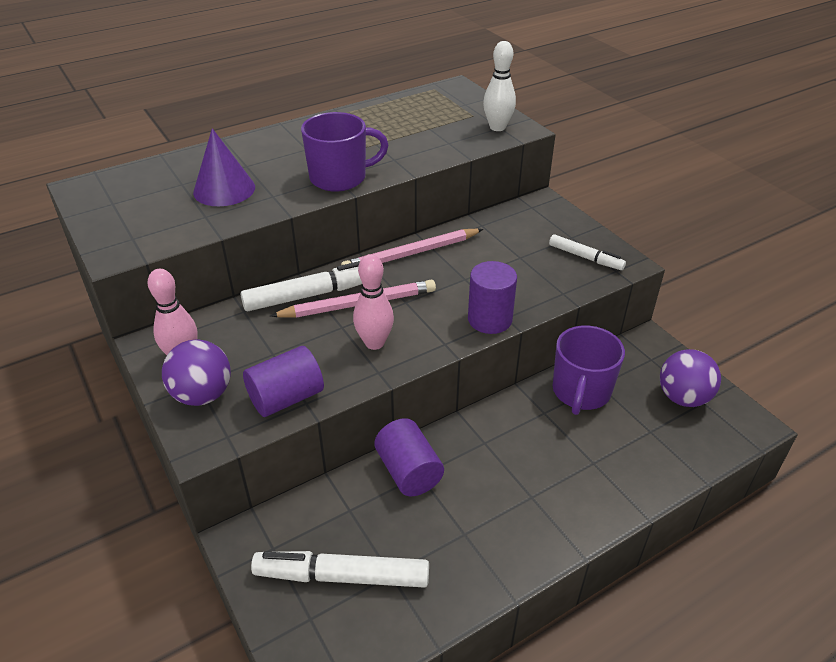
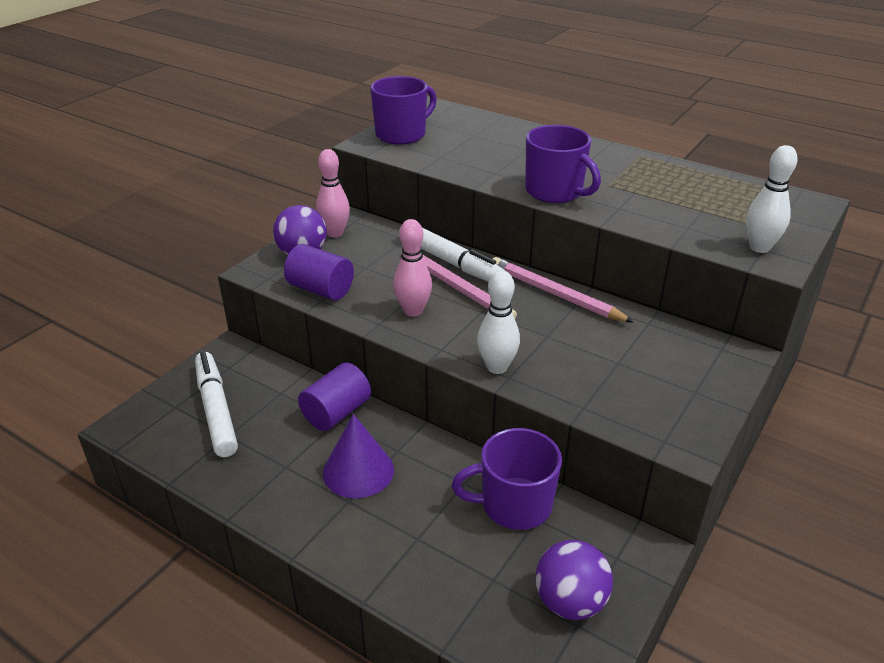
camera: 65 degrees right, 5 degrees down
(124, 224) = (402, 134): none -> purple mug
(224, 189) = (483, 152): purple cone -> purple cone (358, 471)
(490, 319) = (497, 367): purple cylinder -> white bowling pin
(585, 257) = (665, 411): white marker -> none

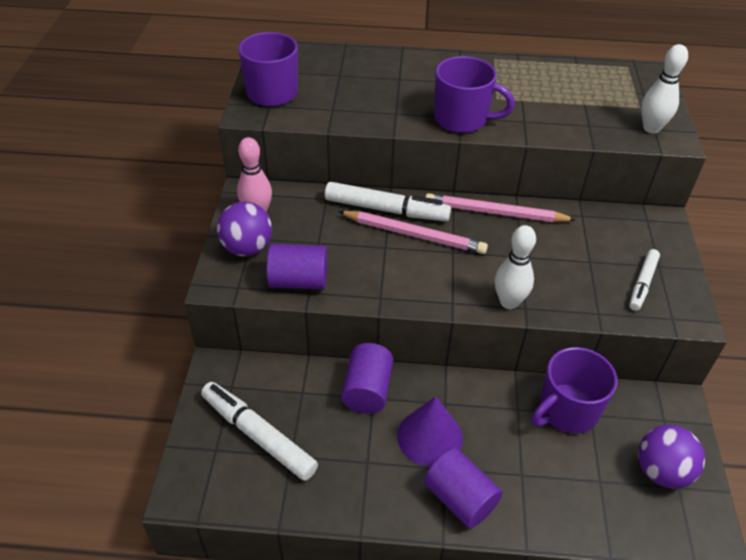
camera: 30 degrees left, 10 degrees up
(340, 531) = (460, 498): none -> purple cylinder
(413, 311) = (398, 273): pink bowling pin -> none
(659, 400) = (642, 283): none -> white marker

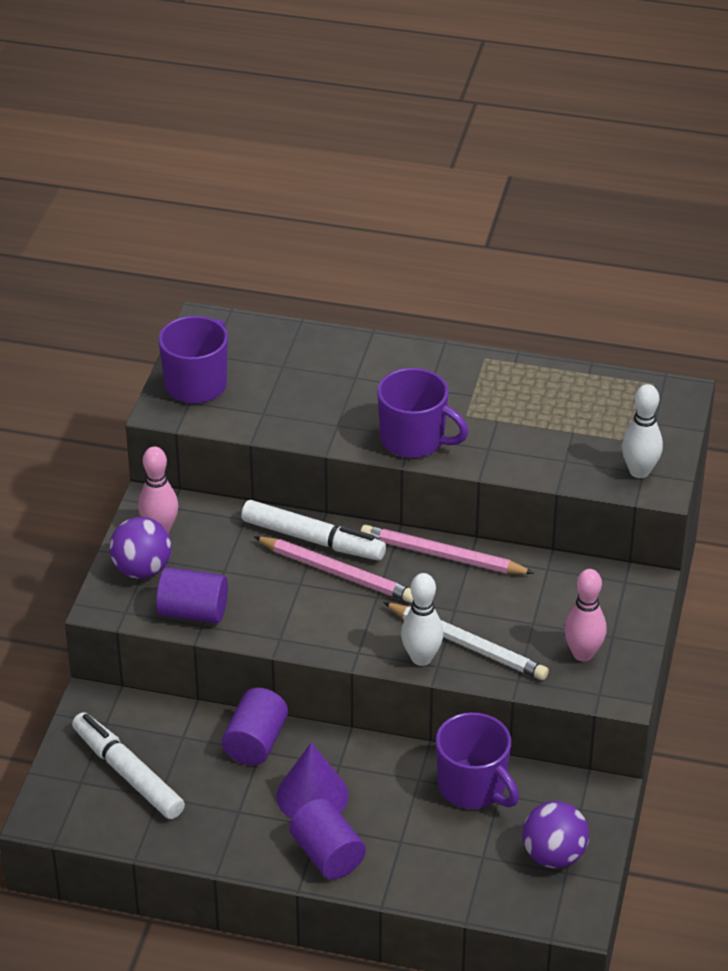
camera: 10 degrees right, 5 degrees down
(544, 286) = (467, 645): none -> white pencil
(567, 410) = (473, 787): purple mug -> purple mug turned 105 degrees counterclockwise
(642, 283) = (583, 654): white marker -> pink bowling pin

